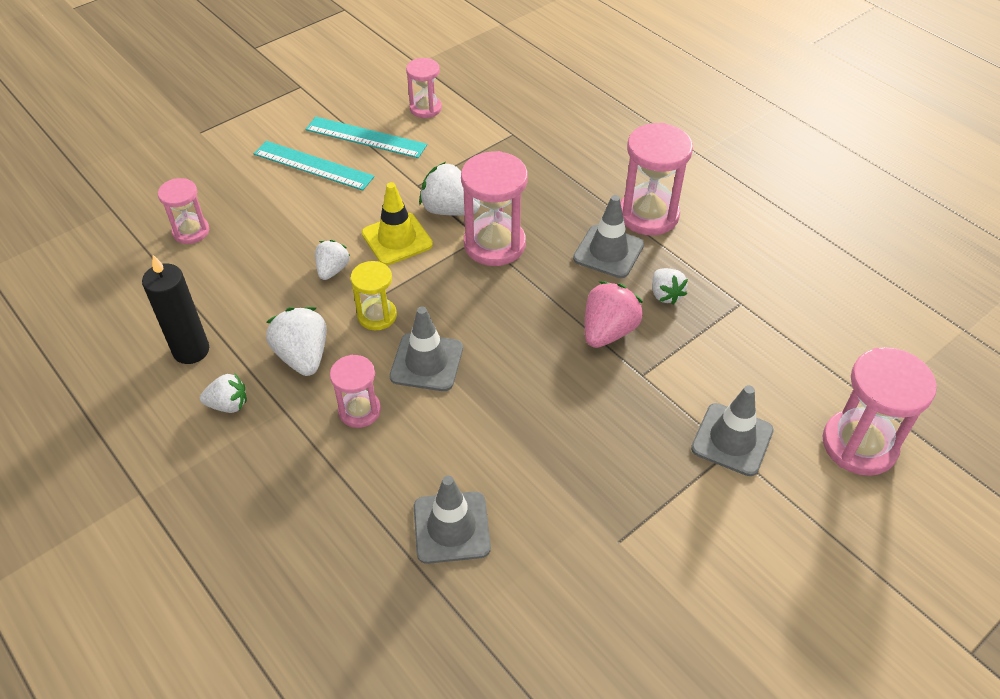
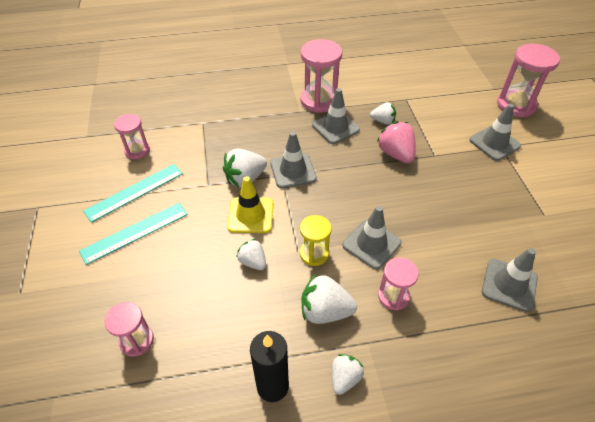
camera: 60 degrees left, 0 degrees up
(494, 244) = (293, 171): pink hourglass -> grey traffic cone

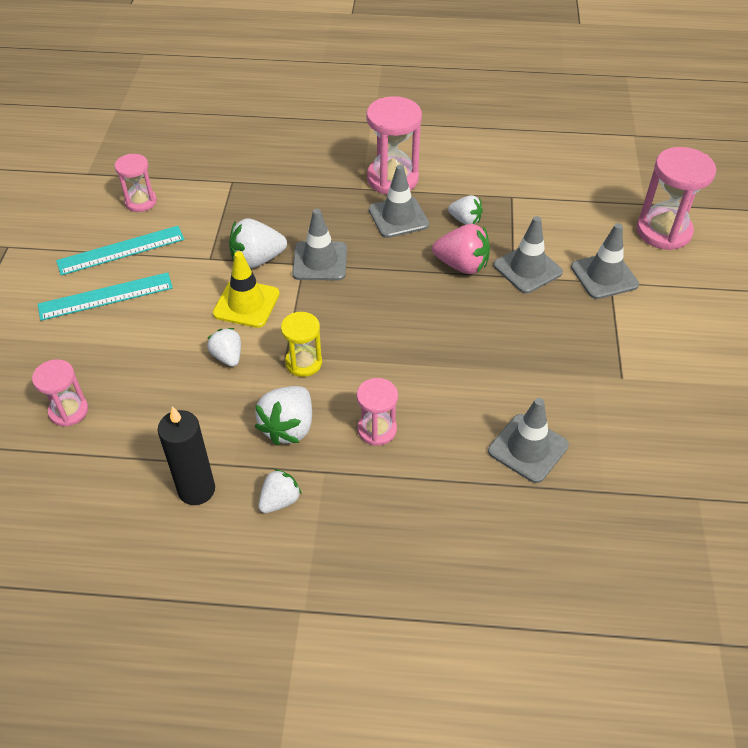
camera: 15 degrees right, 0 degrees up
(325, 311) = (288, 427): white strawberry -> white strawberry turned 90 degrees counterclockwise
(371, 244) = (378, 366): grey traffic cone -> grey traffic cone (527, 269)
(396, 154) = (462, 265): pink strawberry -> pink strawberry turned 120 degrees clockwise

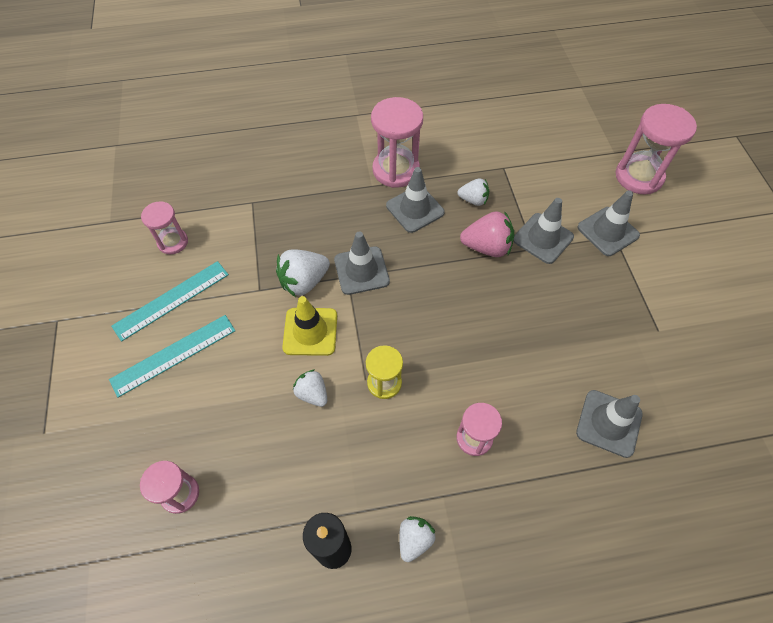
camera: 15 degrees left, 10 degrees up
(288, 427) = (395, 457): white strawberry -> none

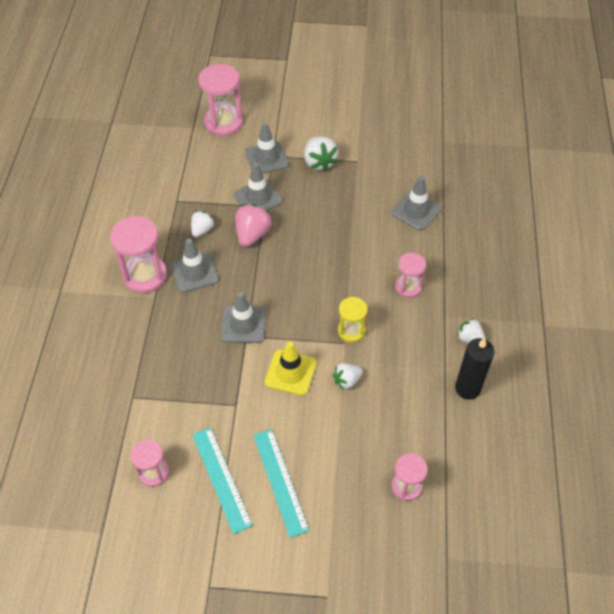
camera: 75 degrees left, 5 degrees down
(304, 282) = (240, 369): white strawberry -> white strawberry (319, 162)

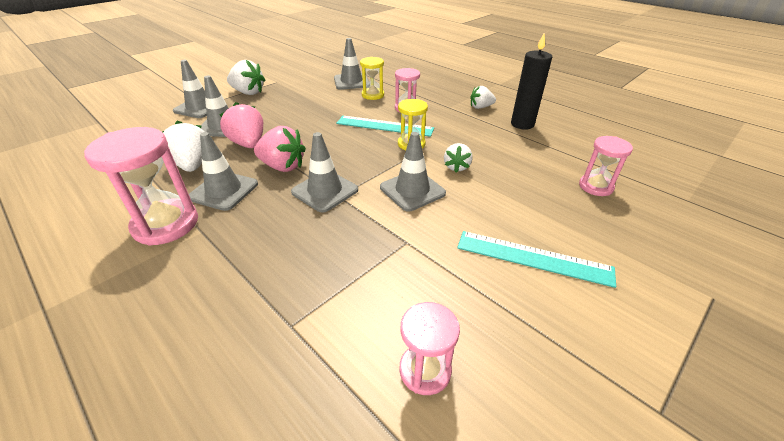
camera: 50 degrees left, 15 degrees down
(202, 230) = (193, 165): white strawberry -> white strawberry, size x1.58
(221, 479) = (492, 304): turquoise ruler -> turquoise ruler (384, 126)
(223, 122) = (129, 109): pink hourglass -> none
(247, 278) = (283, 166): none -> pink strawberry
(290, 372) = (412, 190): yellow traffic cone -> grey traffic cone
(407, 246) = (373, 95): none -> yellow hourglass

